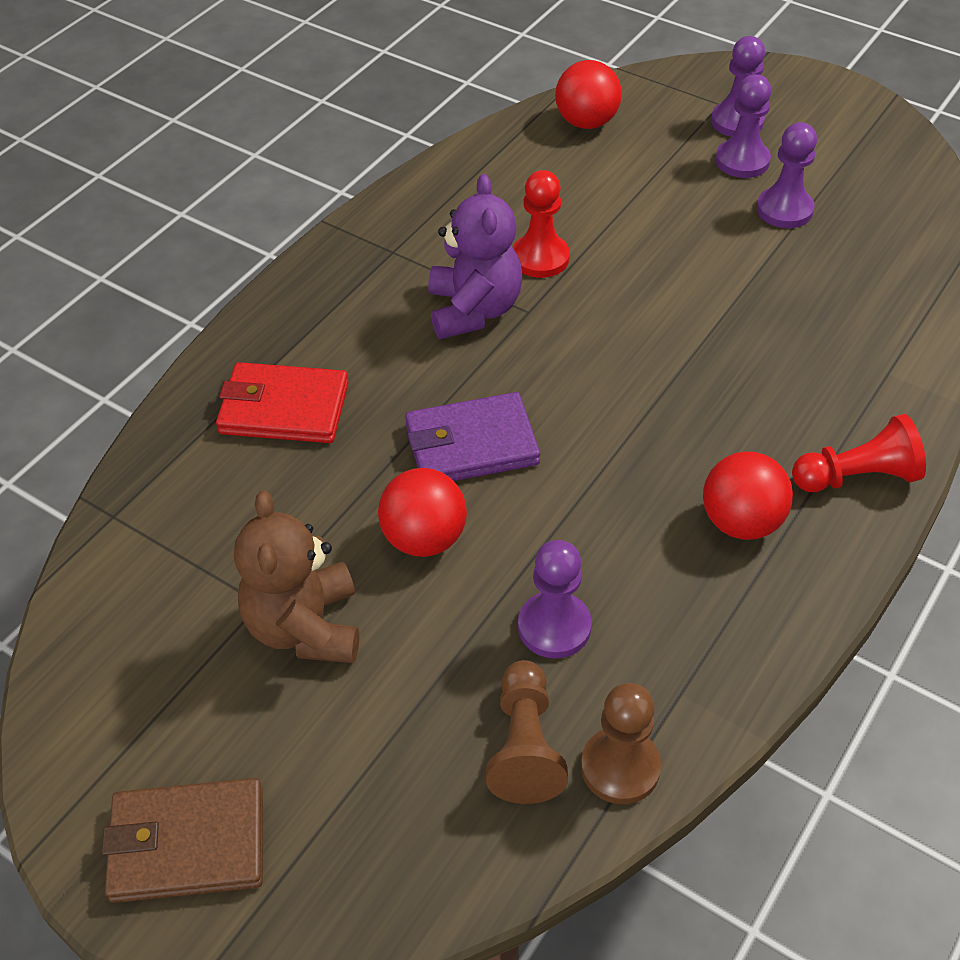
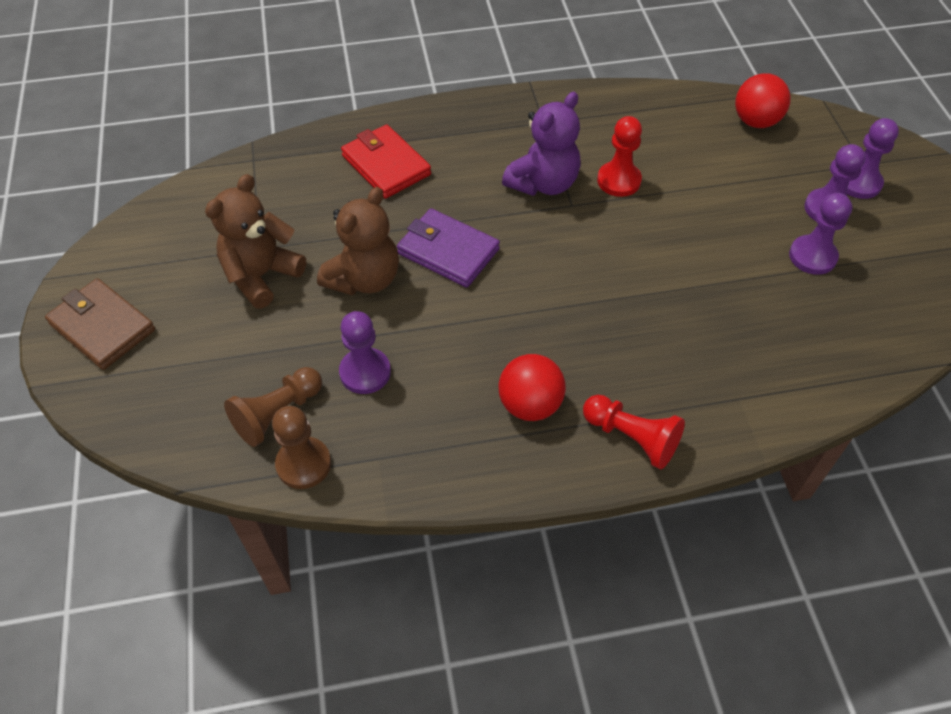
camera: 45 degrees right, 5 degrees up
(424, 539) = (364, 279): red ball -> brown teddy bear

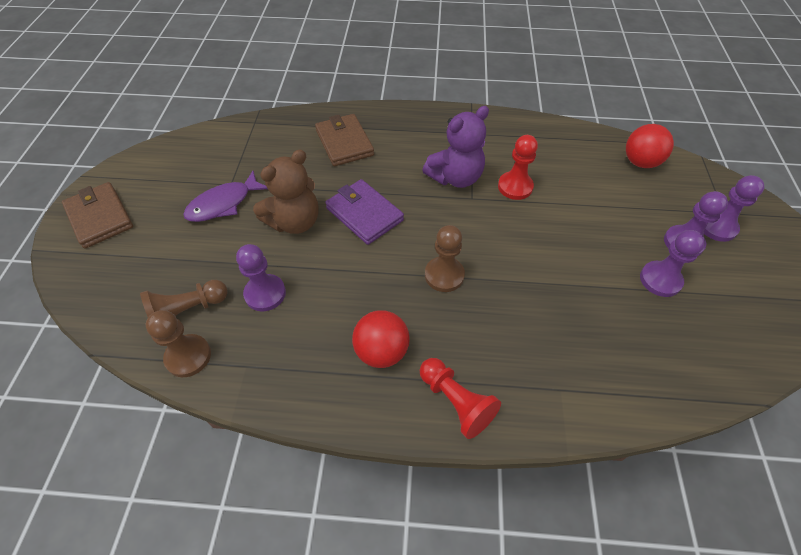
camera: 15 degrees right, 0 degrees up
(261, 275) = (223, 204): brown teddy bear -> purple fish
(386, 165) = (344, 143): red wallet -> brown wallet
(571, 304) = (444, 275): none -> brown pawn

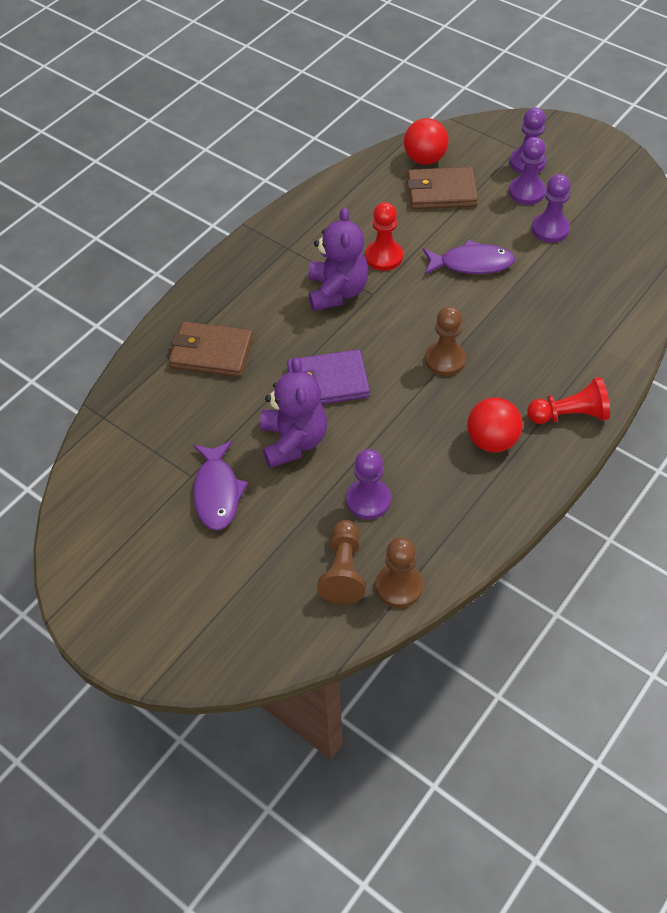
camera: 55 degrees left, 0 degrees up
(100, 217) = (143, 616): brown wallet -> brown wallet (441, 192)
(295, 222) = (293, 441): brown teddy bear -> purple teddy bear
(563, 243) = (471, 263): none -> purple fish

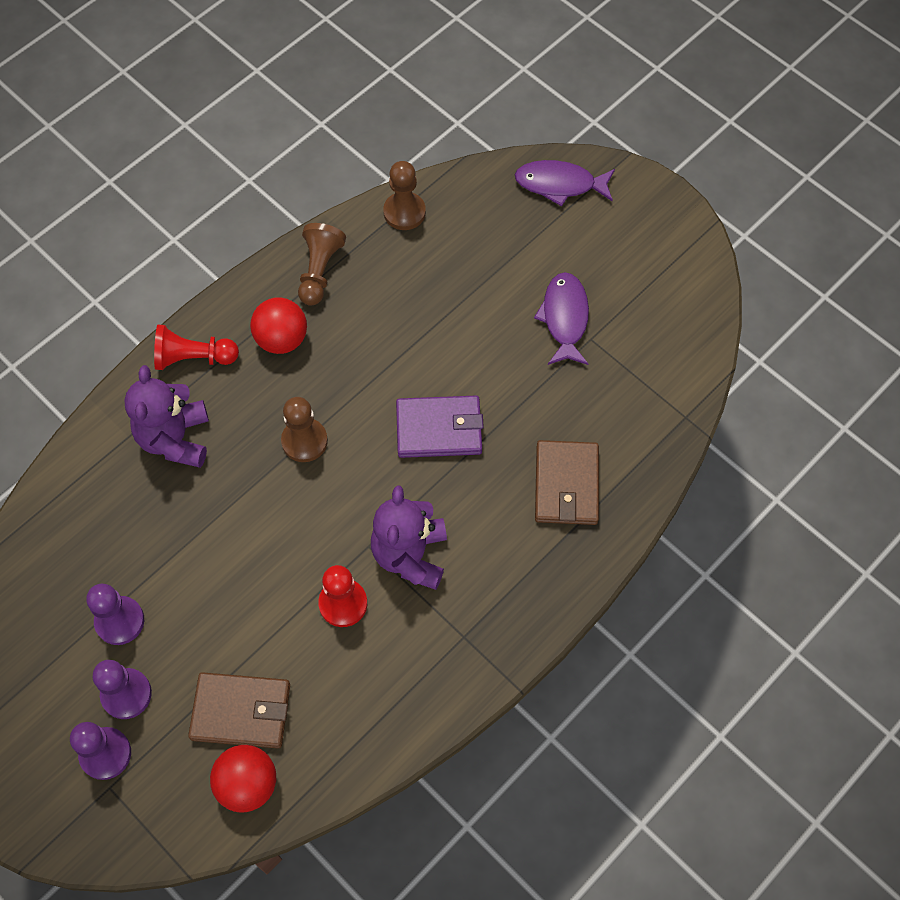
camera: 175 degrees left, 10 degrees up
(211, 353) = (566, 485): brown wallet -> brown wallet turned 75 degrees clockwise
(293, 441) = (484, 363): purple teddy bear -> purple teddy bear (175, 439)
(343, 571) = (451, 231): brown pawn -> brown pawn (319, 271)
(368, 500) = (418, 293): purple pawn -> none
(471, 263) = (236, 577): purple fish -> purple fish (560, 184)

